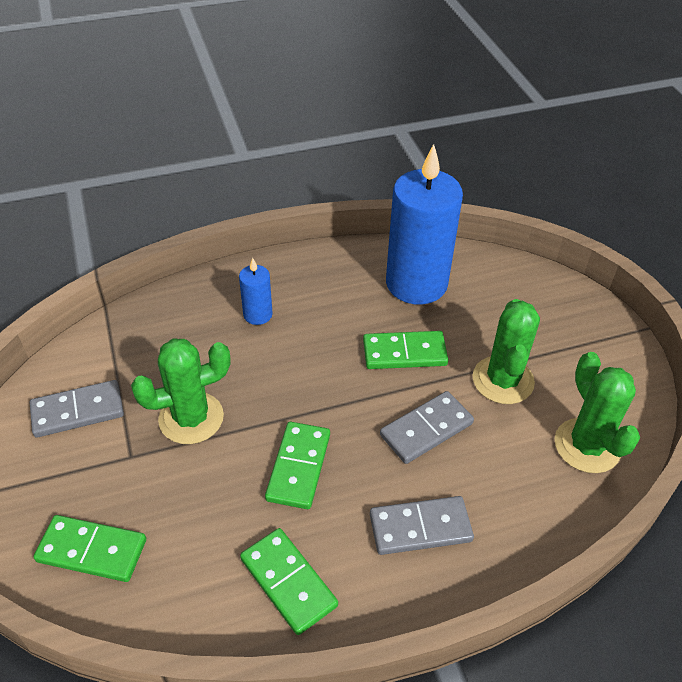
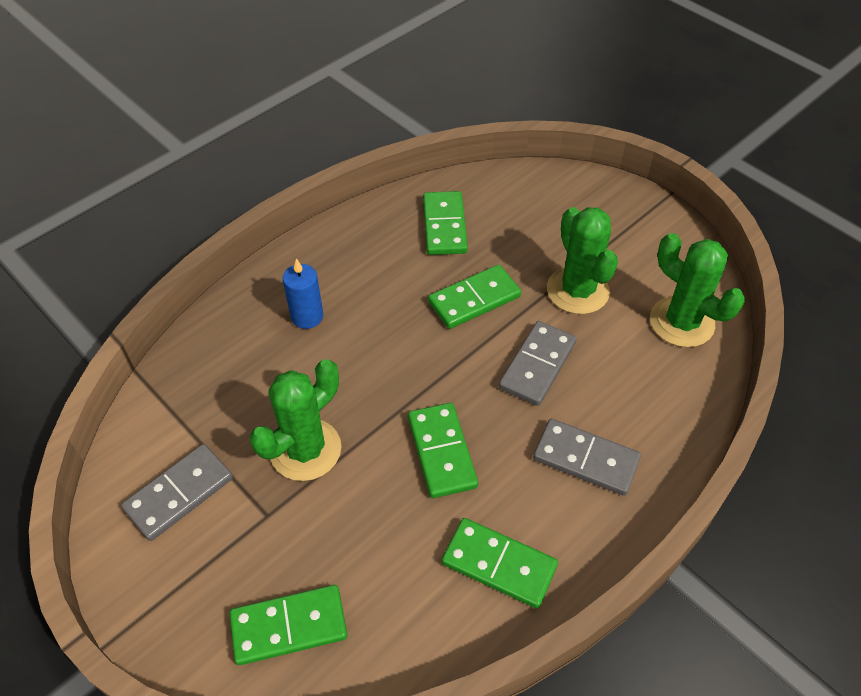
camera: 25 degrees left, 5 degrees up
(416, 283) = (444, 226): blue candle -> green domino
(420, 528) = (585, 459): grey domino -> grey domino turned 60 degrees clockwise

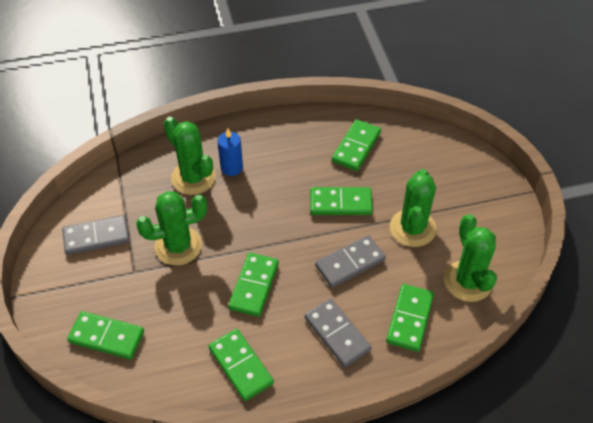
camera: 30 degrees right, 0 degrees up
(264, 352) = (193, 178): none -> green cactus
(653, 397) = (410, 319): none -> green domino

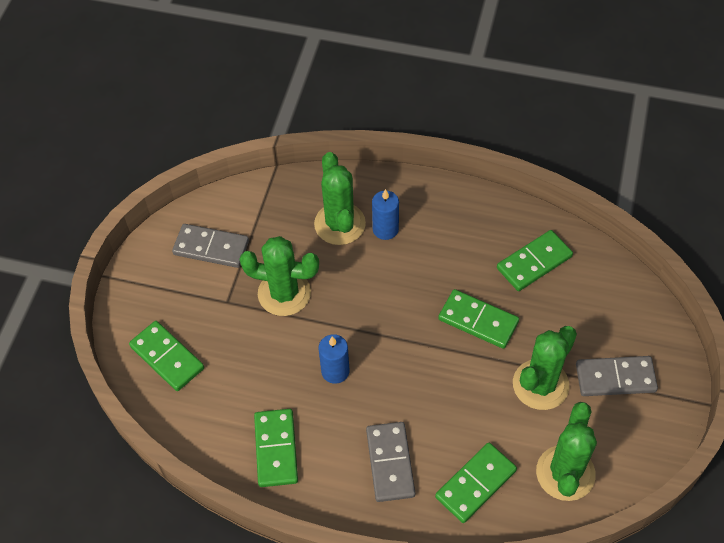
camera: 30 degrees right, 5 degrees up
(254, 286) = (335, 371): green domino -> blue candle
(350, 263) = (448, 392): grey domino -> grey domino (615, 378)

